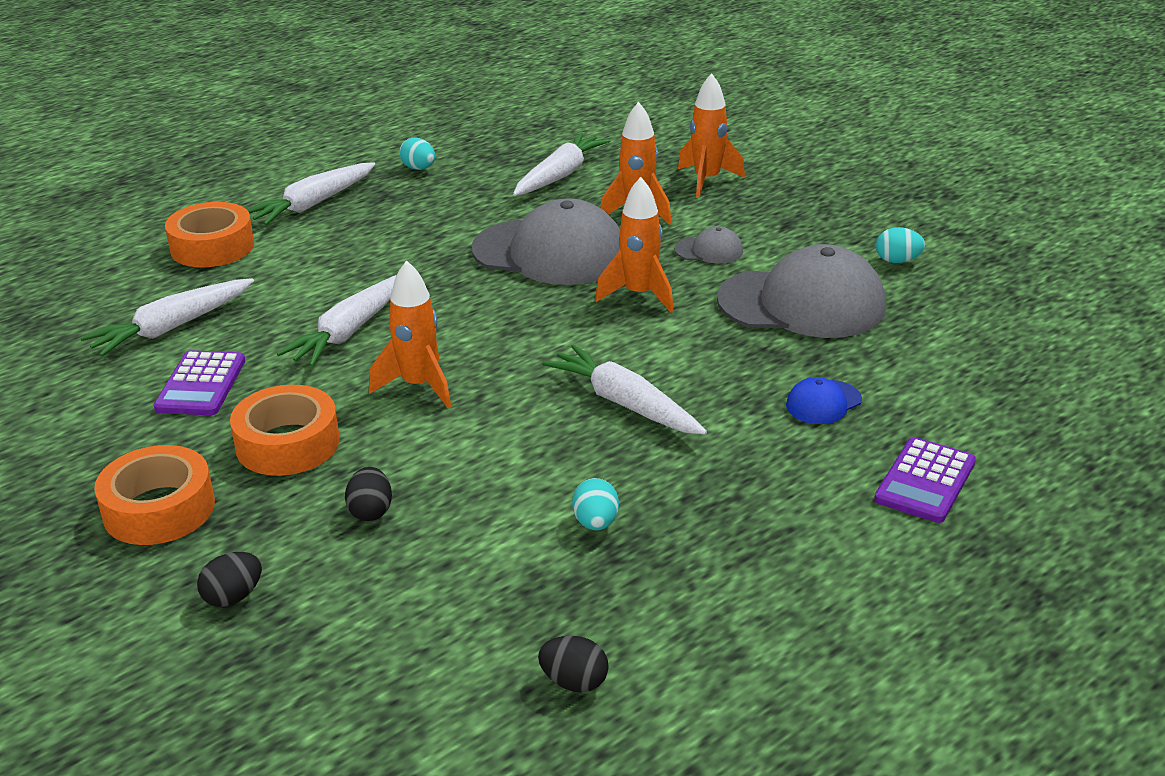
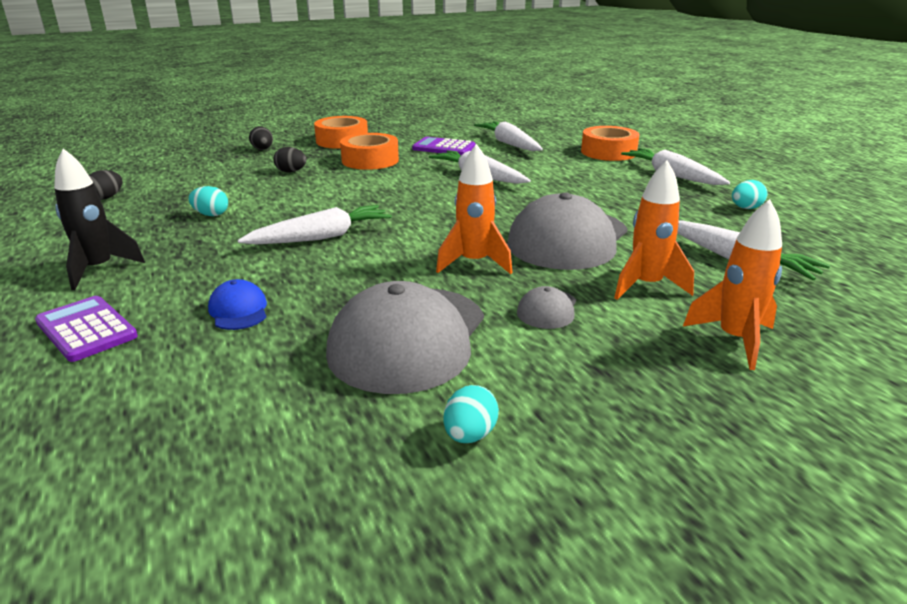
camera: 105 degrees right, 5 degrees down
(418, 386) = (399, 187): orange rocket -> none
(811, 542) = (98, 270): none -> black rocket

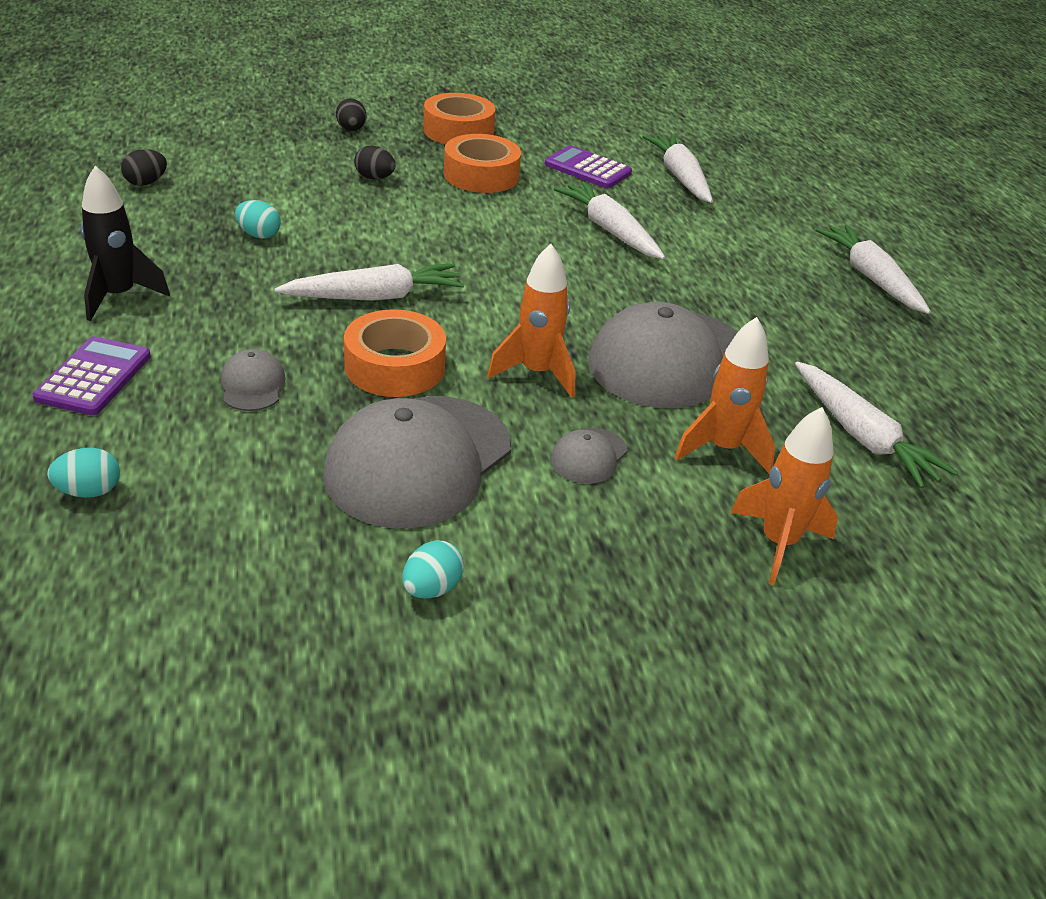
camera: 10 degrees right, 10 degrees up
(86, 329) = (94, 377): purple calculator -> purple calculator turned 45 degrees clockwise
(238, 310) = (252, 385): blue cap -> grey cap
(608, 152) = (809, 218): orange tape -> orange tape (395, 367)
(745, 208) = (932, 355): turquoise egg -> turquoise egg (89, 491)

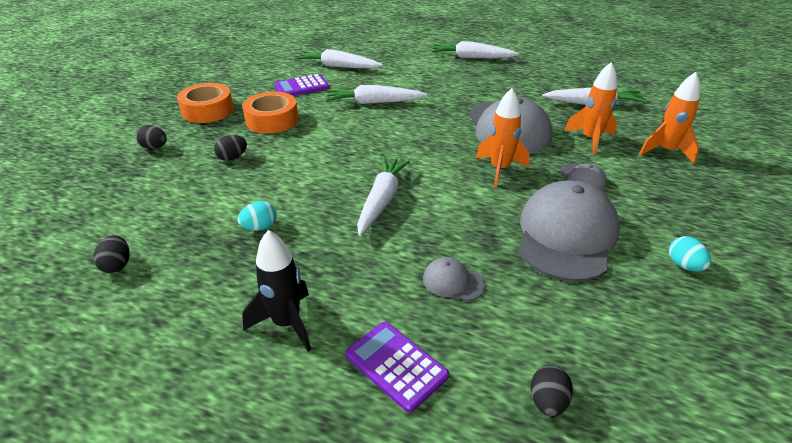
camera: 55 degrees left, 0 degrees up
(89, 491) = (547, 402): turquoise egg -> black egg
(395, 367) = (465, 216): orange tape -> none
(419, 461) = (566, 235): grey cap -> grey cap turned 135 degrees counterclockwise

